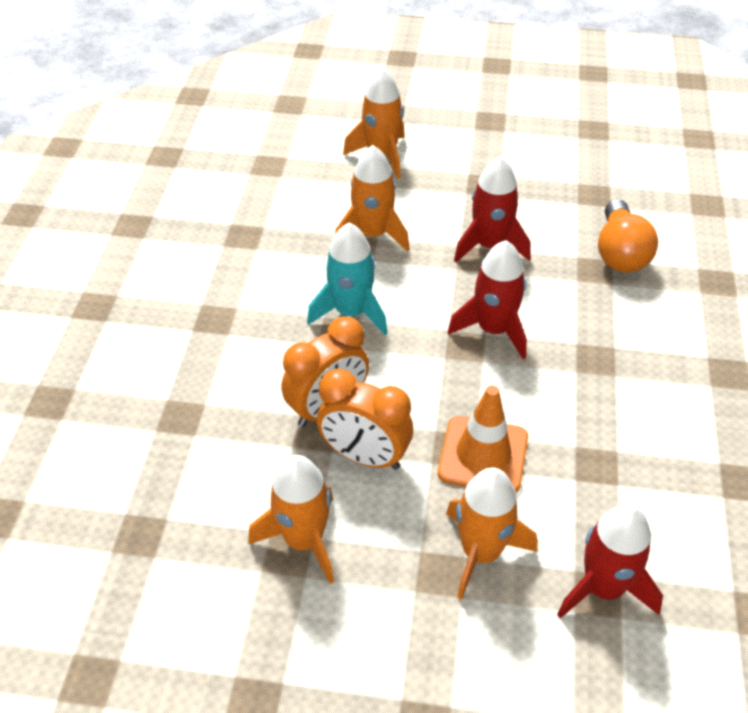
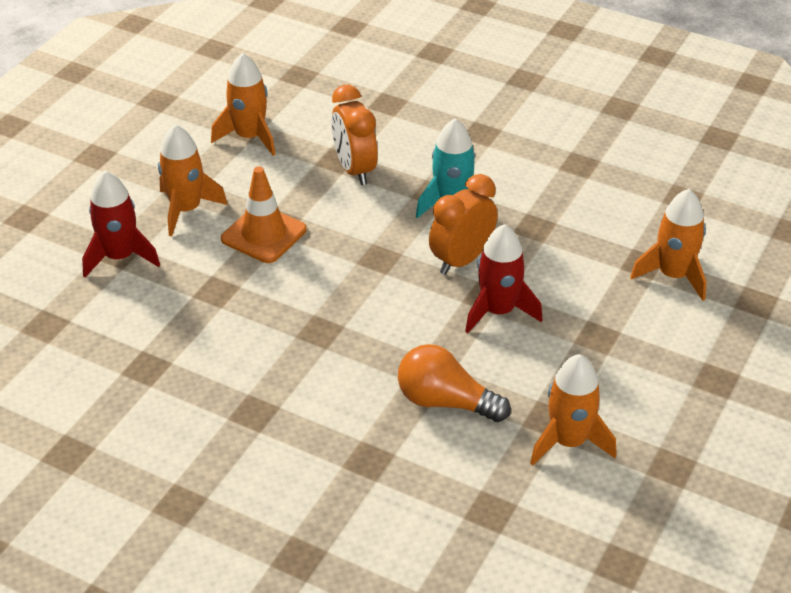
camera: 110 degrees right, 5 degrees down
(365, 456) = (299, 177): orange clock -> orange clock (462, 260)
(373, 234) = (548, 240): orange rocket -> orange rocket (568, 442)
(493, 329) = (388, 280): red rocket -> none

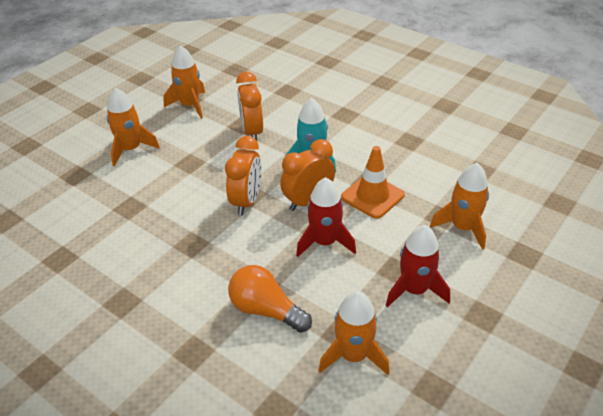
camera: 10 degrees right, 0 degrees up
(120, 257) = (75, 177): red rocket -> red rocket (414, 290)
(264, 234) = (176, 170): orange traffic cone -> orange traffic cone (372, 196)
(377, 268) = (246, 201): none -> orange clock

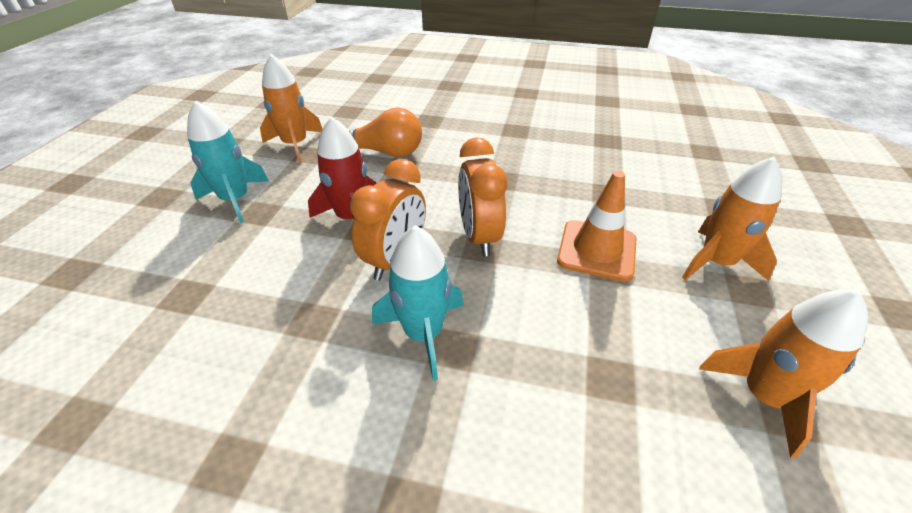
camera: 155 degrees right, 0 degrees up
(252, 132) = (574, 365): orange clock -> none
(372, 196) = (298, 297): orange traffic cone -> orange traffic cone (597, 250)
(414, 290) = (235, 200): red rocket -> turquoise rocket
(463, 227) = (153, 286): orange rocket -> none

